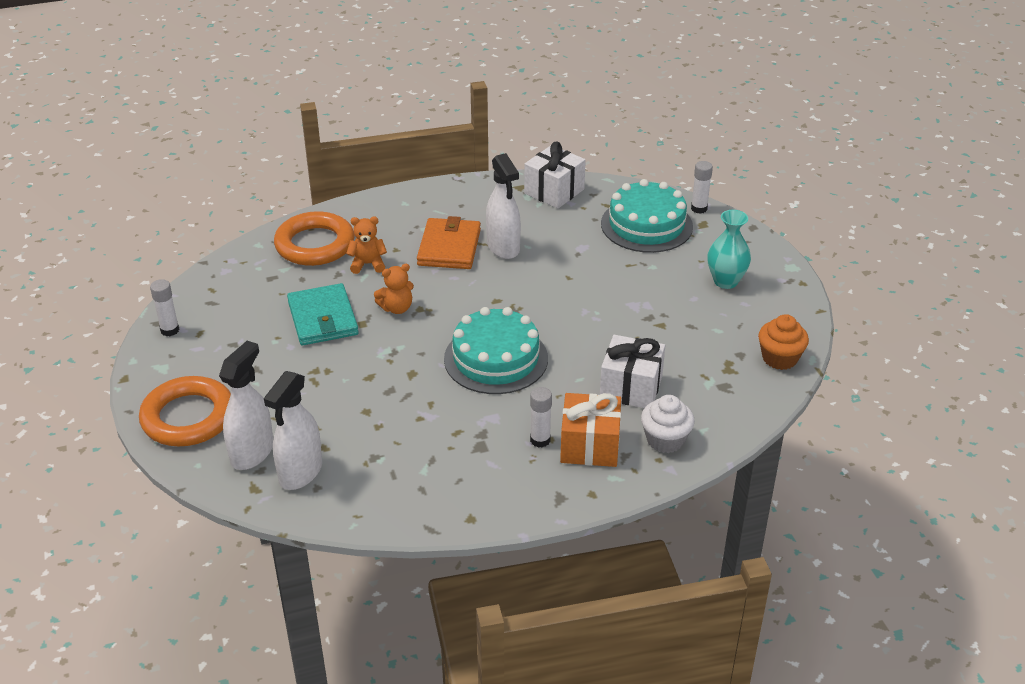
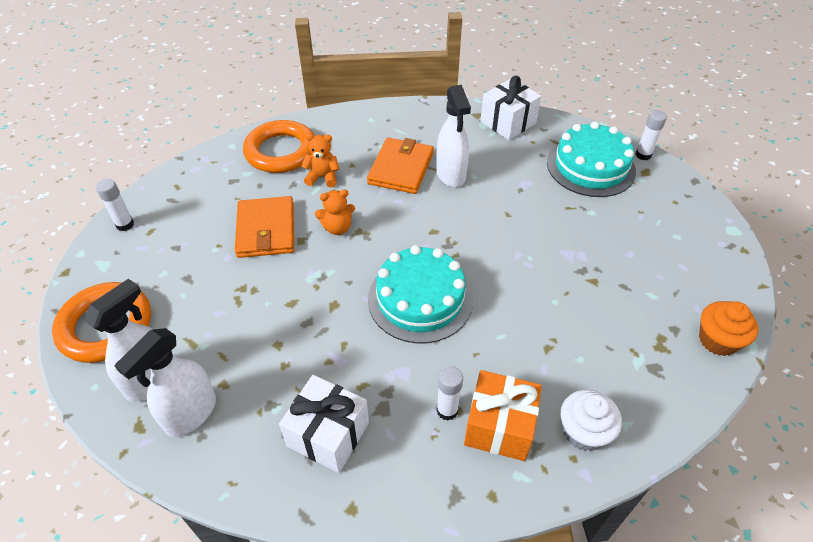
camera: 10 degrees right, 10 degrees up
(323, 318) = (266, 230): turquoise wallet -> orange wallet
(631, 388) = (553, 355): white gift -> white gift (328, 434)
(725, 281) = (664, 238): turquoise vase -> none

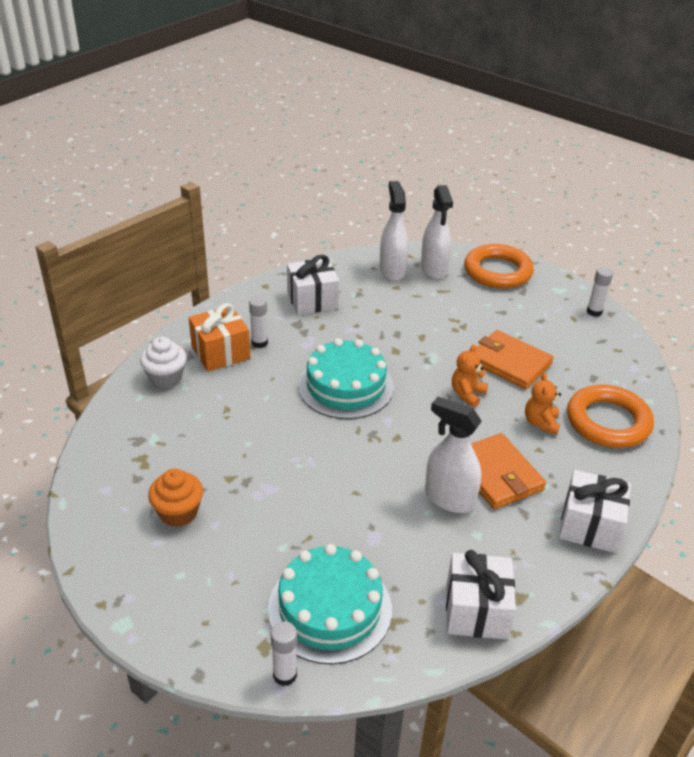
camera: 135 degrees right, 10 degrees down
(323, 177) = (541, 423): orange teddy bear -> orange teddy bear turned 135 degrees clockwise
(391, 117) = (589, 525): none -> white gift
(717, 340) = (96, 490): orange cupcake -> orange cupcake (178, 512)

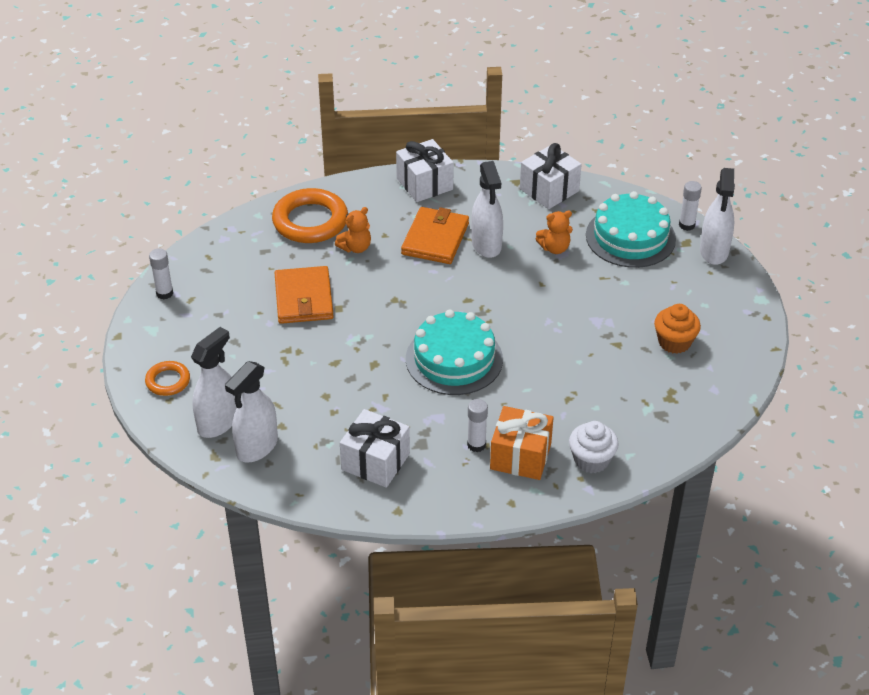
camera: 135 degrees left, 5 degrees up
(222, 656) = (714, 252): none -> white spray bottle
(467, 394) = (373, 296): orange teddy bear -> orange teddy bear (554, 248)
(497, 271) = (168, 381): orange ring -> orange ring, size x0.53

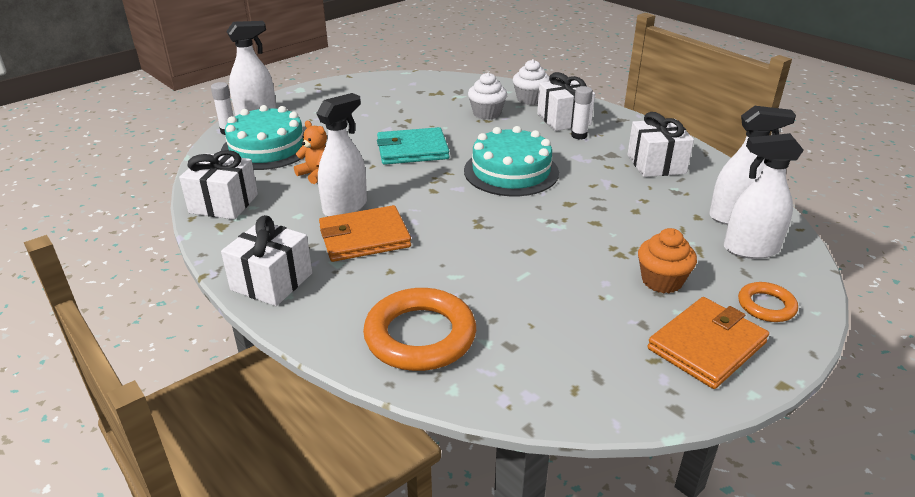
camera: 125 degrees left, 10 degrees down
(164, 293) = (676, 388): white glue stick -> none
(304, 298) = (545, 278): orange wallet -> orange wallet (707, 345)
(355, 247) = (431, 280): orange teddy bear -> none
(520, 456) = (563, 119): orange gift -> white gift
(549, 318) = (412, 150): none -> turquoise wallet
(584, 406) = (487, 113): none -> white cupcake
(674, 342) = (381, 103): orange cupcake -> orange cupcake (661, 281)

